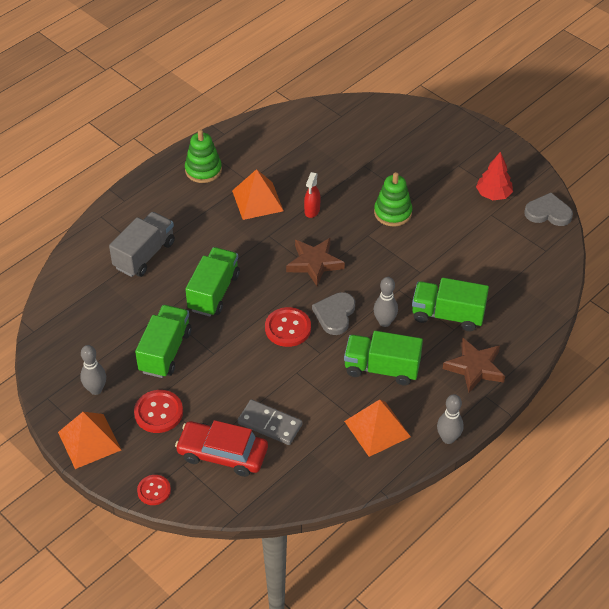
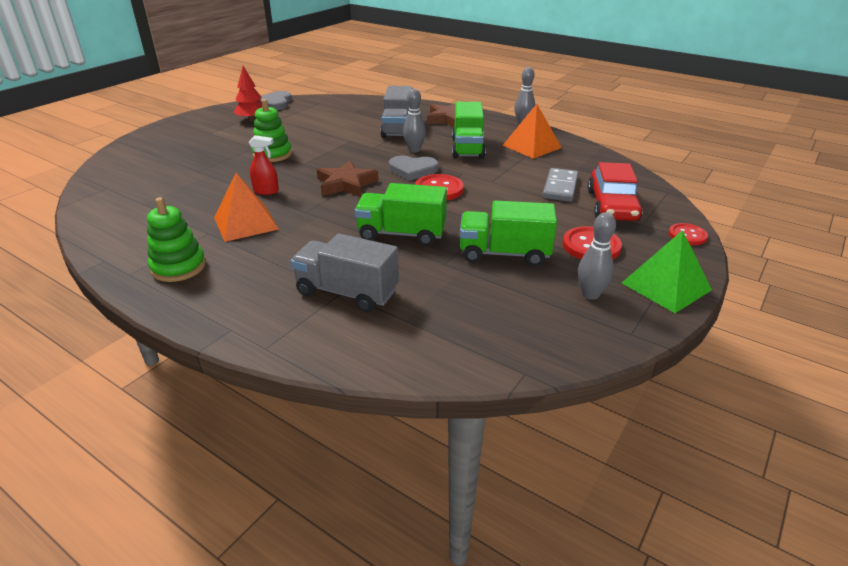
camera: 100 degrees left, 15 degrees down
(89, 441) = (666, 286): orange pyramid -> green pyramid
(447, 315) = (398, 129): green truck -> grey truck

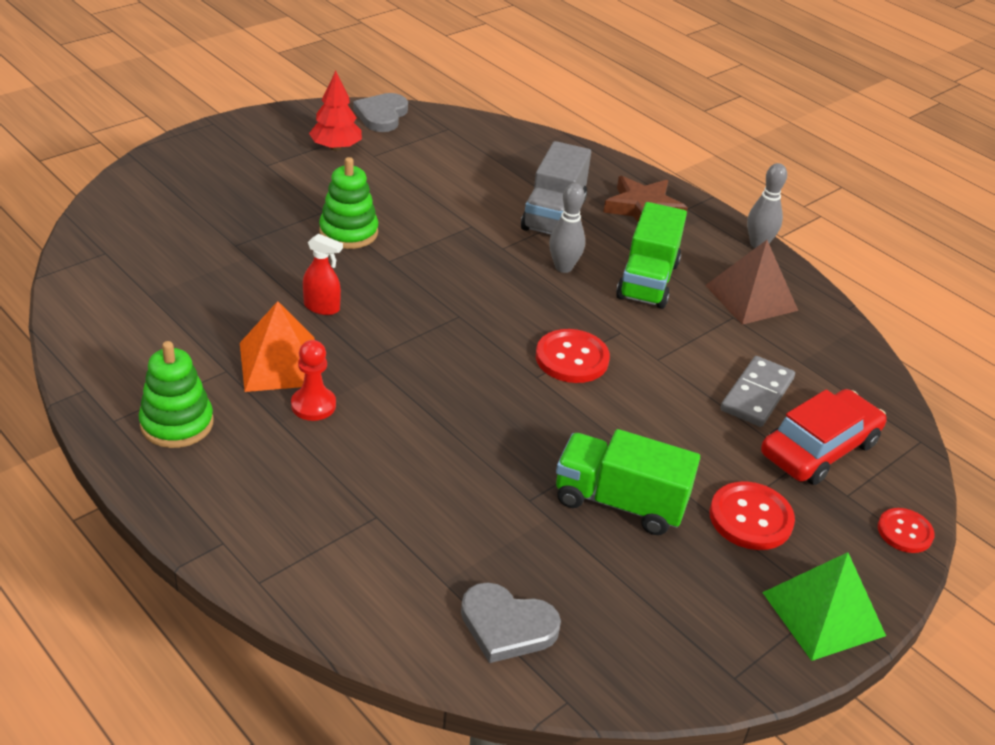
camera: 10 degrees right, 5 degrees up
(276, 240) = (313, 405): none -> red pawn
(346, 184) = (439, 317): brown star -> none
(347, 292) = (383, 518): grey truck -> none
(401, 234) = (488, 433): green truck -> none
(413, 170) = (546, 310): grey heart -> grey heart (507, 626)
(532, 146) = (751, 297): orange pyramid -> brown pyramid
(590, 294) = (709, 601): grey bowling pin -> none
(612, 205) = (819, 449): red car -> red car turned 150 degrees counterclockwise

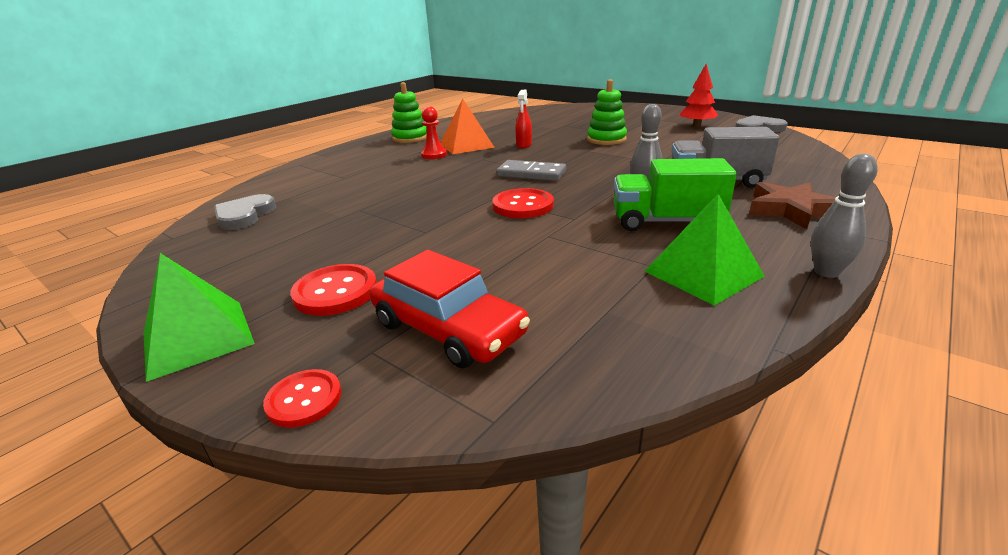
camera: 85 degrees right, 10 degrees down
(619, 502) = (356, 236): green truck -> none
(751, 297) = (703, 274): brown pyramid -> green pyramid
(757, 395) = (524, 286): grey domino -> grey domino (531, 174)

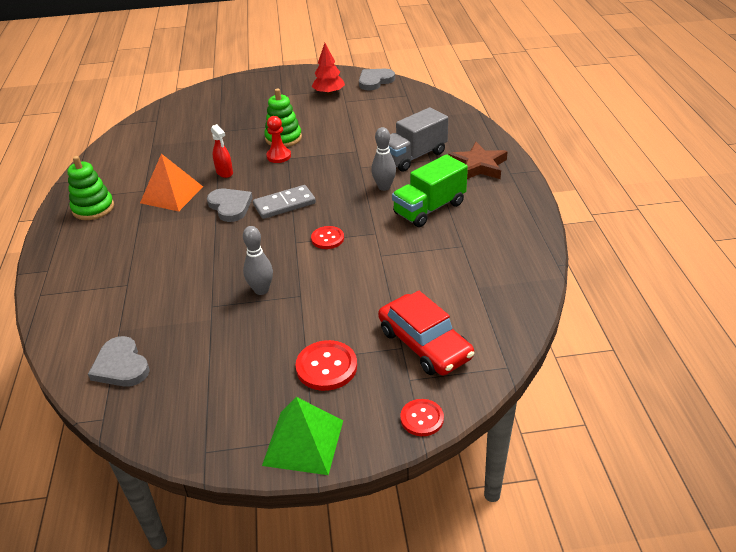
camera: 45 degrees left, 10 degrees up
(434, 155) = (163, 220): red pawn -> red pawn (279, 156)
(448, 329) = (424, 344): red car -> red car turned 60 degrees clockwise
(490, 162) = (230, 206): none -> grey heart
(523, 205) = (327, 238): red button -> red button, size x0.65
(703, 274) = (490, 238): green pyramid -> none
(826, 272) = (535, 207): grey bowling pin -> grey bowling pin (261, 290)

